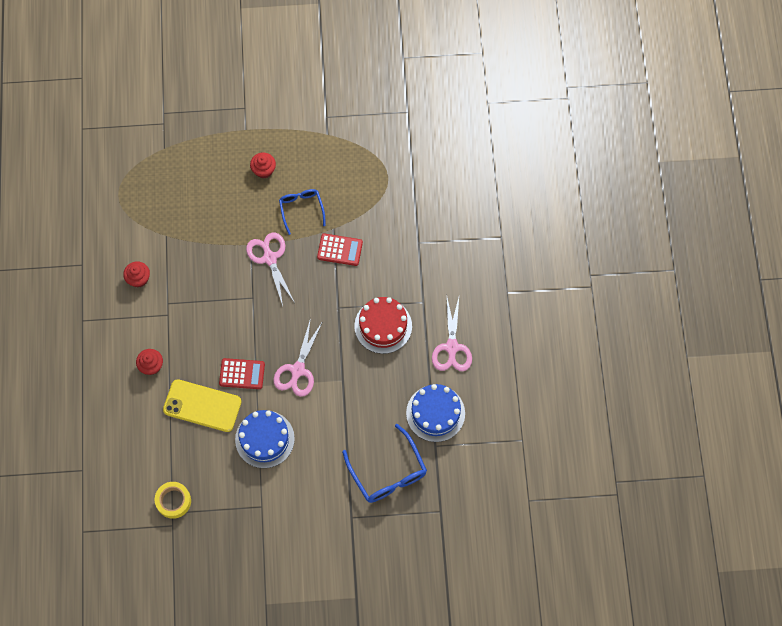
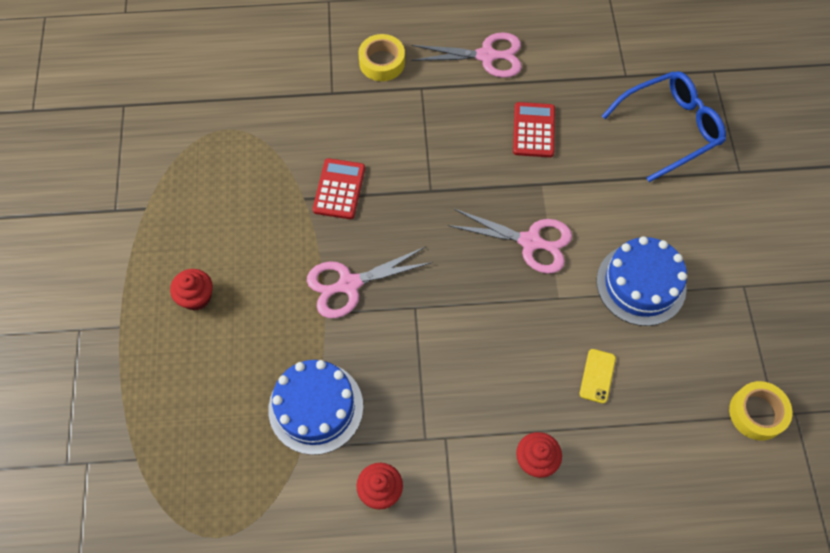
camera: 90 degrees left, 5 degrees down
(202, 405) = (597, 376): yellow phone -> yellow phone, size x0.46
(242, 374) = (541, 319): red calculator -> red calculator (533, 130)
(301, 209) = (269, 241): blue glasses -> none
(383, 326) = (458, 134): red cake -> none
(435, 413) = (580, 75): blue cake -> blue cake (316, 407)
(445, 275) = (382, 62): none -> yellow tape

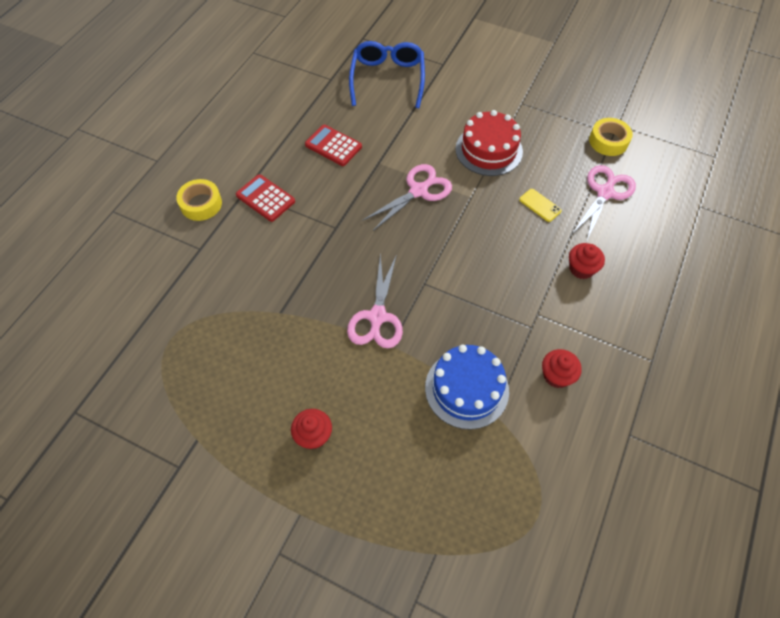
camera: 60 degrees left, 5 degrees down
(339, 189) = (290, 285): red calculator -> red calculator (265, 198)
(486, 56) = (251, 141): pink scissors -> pink scissors (605, 193)
(641, 284) = (488, 150): blue cake -> red cake

